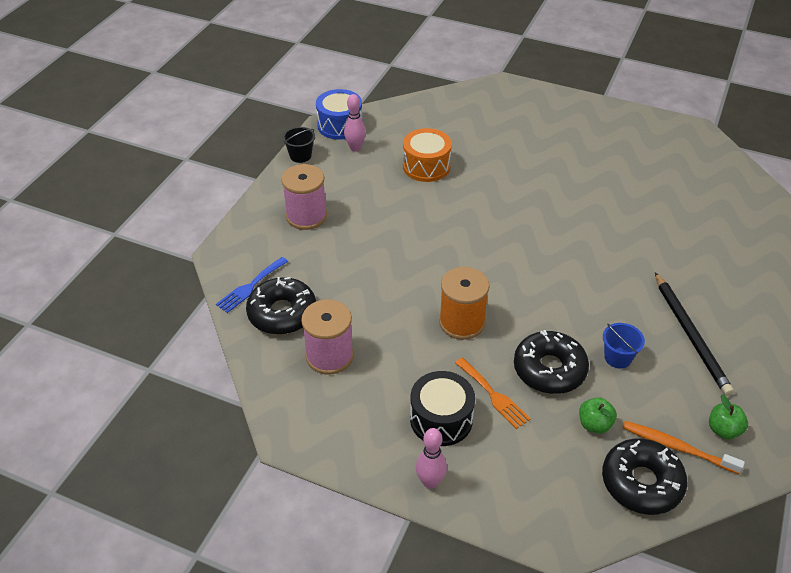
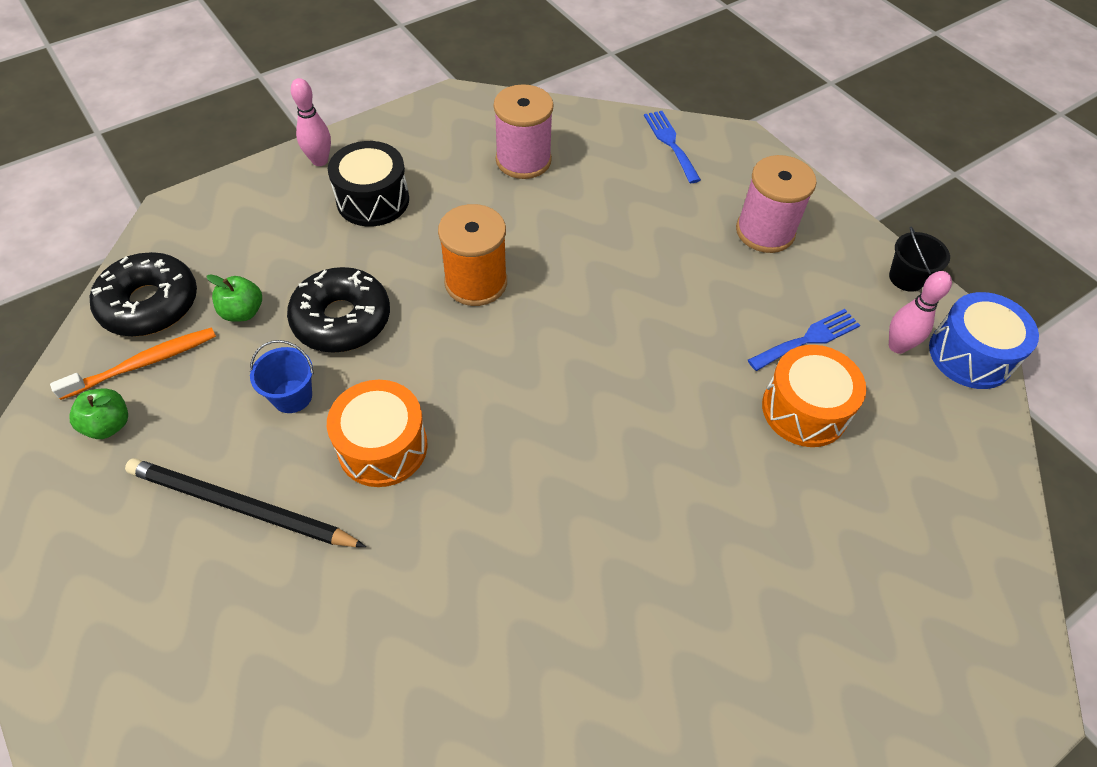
camera: 120 degrees right, 10 degrees up
(282, 313) = (611, 151): black donut -> none
(378, 177) = (808, 339): none -> blue fork
(493, 395) = (359, 253): orange fork -> none
(602, 301) = (382, 447): none -> orange drum

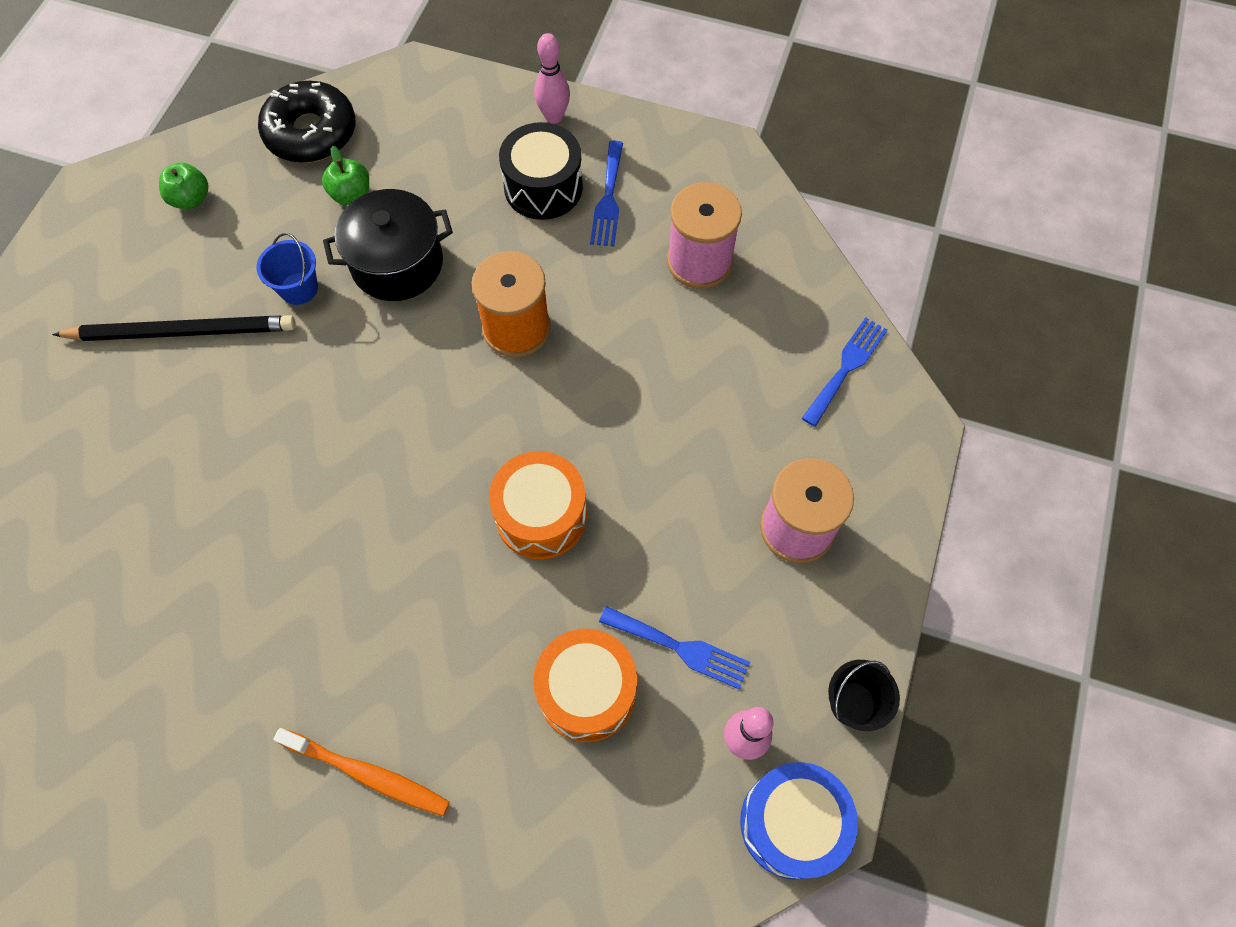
camera: 55 degrees right, 10 degrees up
(144, 363) = (256, 174): orange toothbrush -> orange toothbrush (368, 774)
(241, 506) = (182, 332): black pencil -> black pencil turned 105 degrees clockwise
(342, 319) = (397, 264): black donut -> black pot
(382, 447) = (298, 383): orange drum -> orange drum (541, 515)
(423, 173) = (608, 199): none -> blue fork

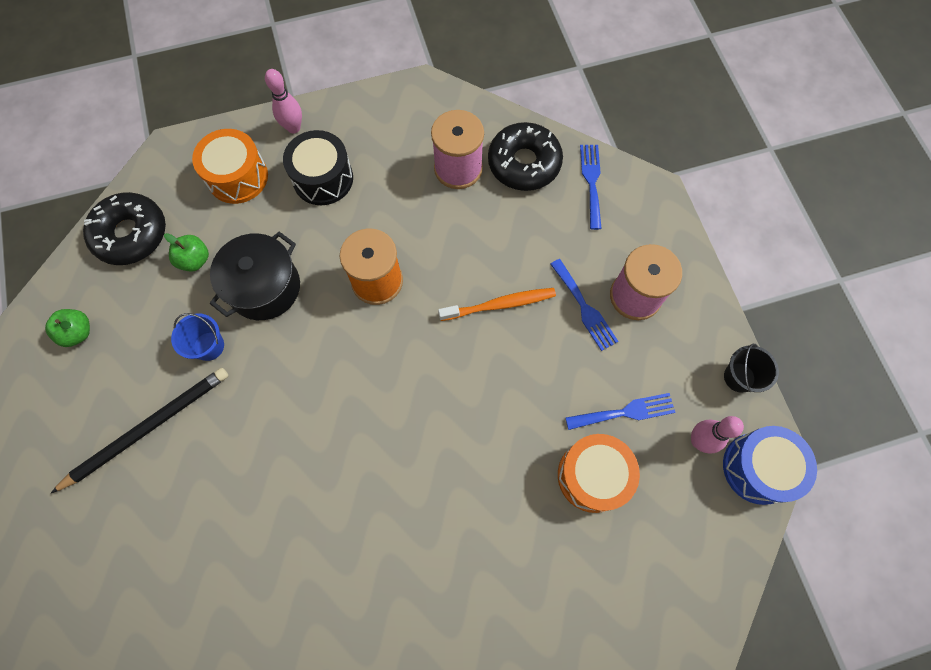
camera: 35 degrees left, 5 degrees up
(368, 774) = (504, 622): orange toothbrush -> orange toothbrush (500, 304)
(541, 515) = (484, 389): orange drum -> orange drum (237, 177)
(608, 199) = (371, 162): blue fork -> blue fork (584, 308)
(781, 300) = (524, 163): none -> black donut

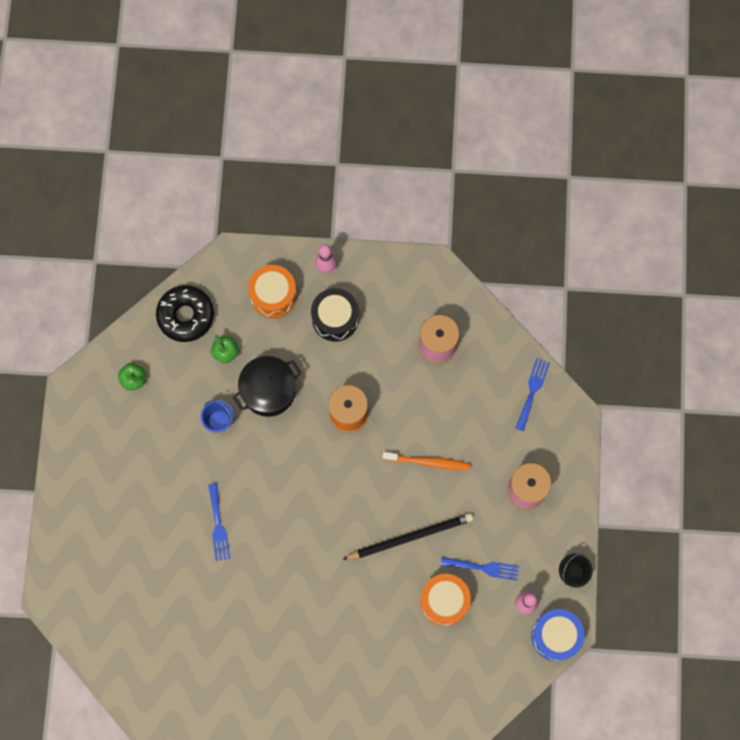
camera: 20 degrees right, 5 degrees up
(148, 428) = (165, 464): black pencil -> black pencil (410, 537)
(524, 163) = (488, 358): black donut -> none
(584, 308) = (486, 485): blue fork -> blue fork (218, 526)

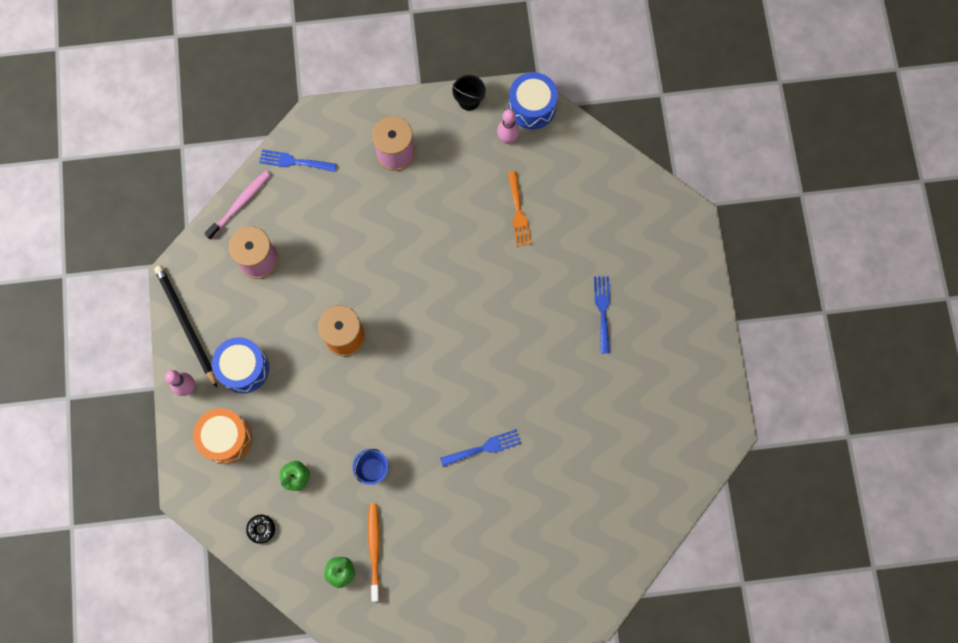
camera: 100 degrees left, 0 degrees up
(186, 316) = (261, 529): black donut -> black donut, size x0.45
(268, 390) = (332, 423): black pot -> none
(335, 318) = (243, 368): black drum -> blue drum
(410, 537) = (461, 254): black pencil -> black pencil (186, 324)
(428, 462) = (382, 249): orange toothbrush -> orange toothbrush (374, 549)
(444, 601) = (518, 212): orange drum -> orange fork
(483, 568) = (479, 181): blue fork -> blue fork (602, 310)
(496, 335) = (240, 204): none -> pink toothbrush

